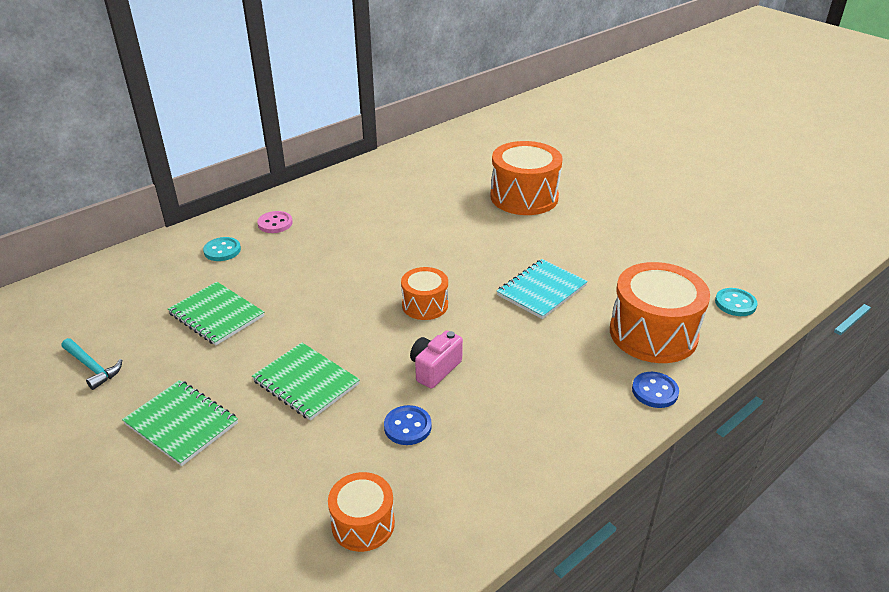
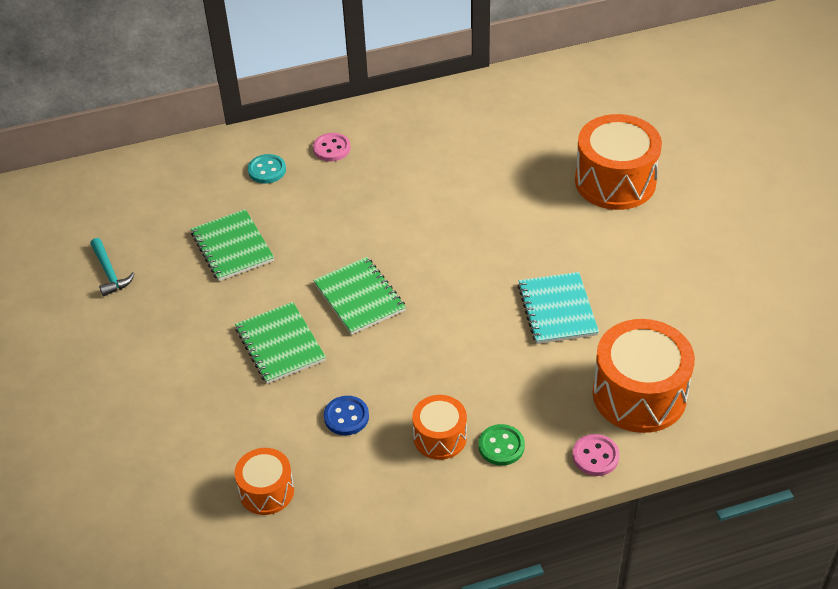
camera: 25 degrees right, 10 degrees up
(181, 424) = (162, 352): green notebook -> green notebook (359, 297)
(425, 305) = (430, 292): orange drum -> orange drum (440, 437)
(435, 369) = (401, 366): pink camera -> none
(541, 290) = (557, 310): turquoise notebook -> turquoise notebook turned 75 degrees counterclockwise
(568, 408) = (501, 446): none -> green button
(654, 391) = (595, 456): blue button -> pink button
(735, 303) = (755, 387): turquoise button -> none

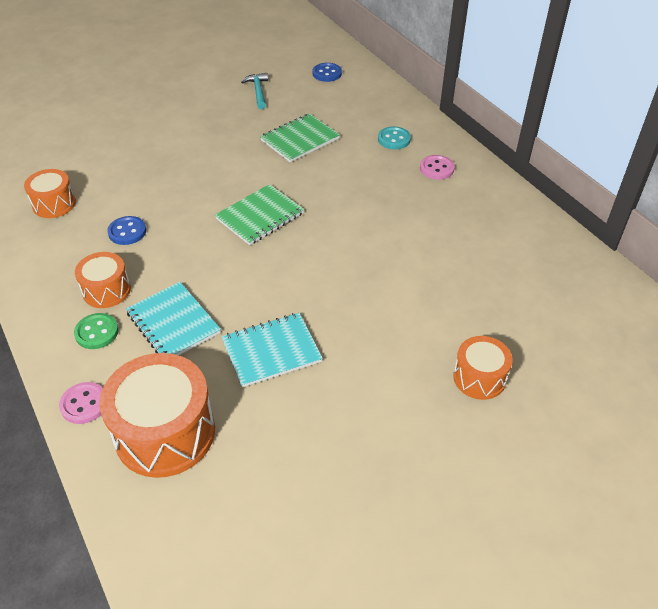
camera: 75 degrees right, 0 degrees up
(103, 203) = (327, 73): none -> blue button
(109, 273) = (258, 91): turquoise hammer -> turquoise hammer turned 120 degrees clockwise
(280, 344) = (200, 183): green notebook -> none
(503, 381) = (173, 323): none -> turquoise notebook
(615, 181) = (479, 378): orange drum -> orange drum, size x0.56

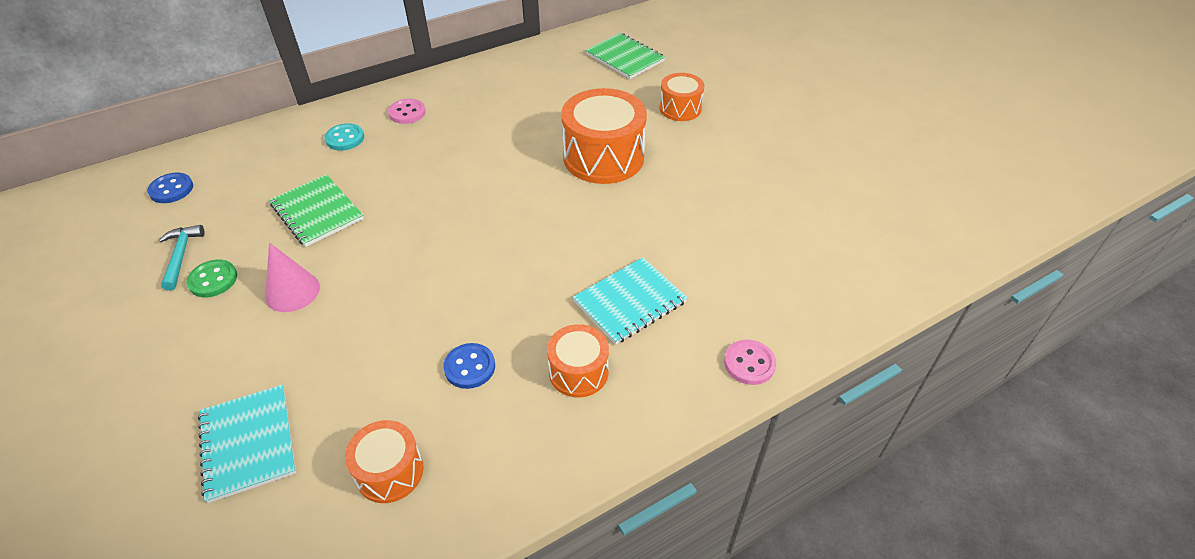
camera: 90 degrees left, 0 degrees up
(97, 332) = (647, 370): green button -> green button (213, 280)
(165, 432) = (770, 292): orange drum -> orange drum (603, 157)
(217, 142) = (292, 291): none -> pink cone
(258, 91) = (181, 256): turquoise hammer -> turquoise hammer turned 90 degrees clockwise
(260, 216) = (460, 241): green notebook -> green notebook (624, 58)
(271, 351) = (663, 224): turquoise notebook -> turquoise notebook (248, 443)

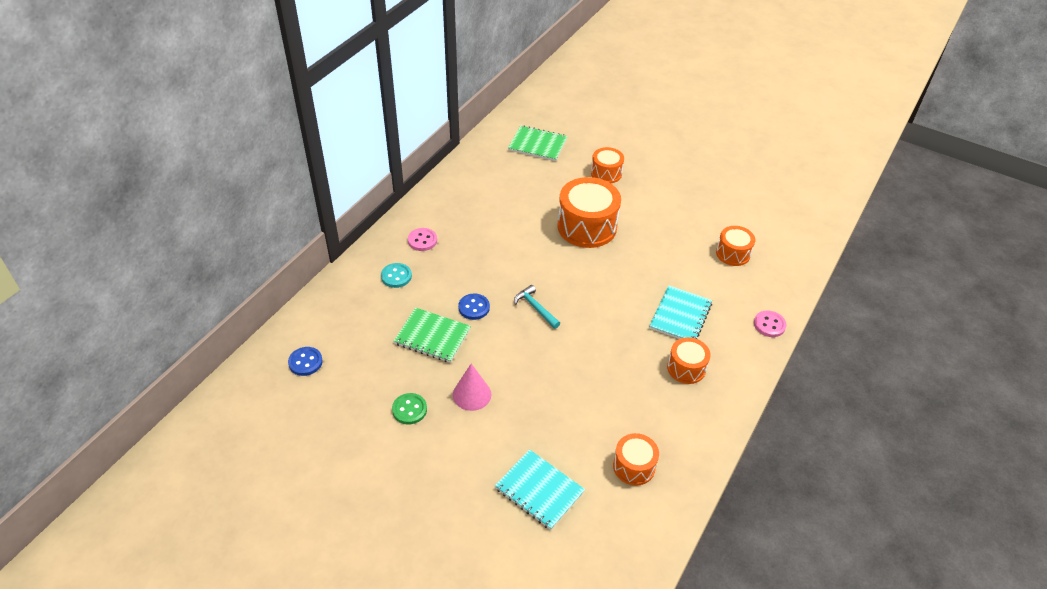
camera: 30 degrees left, 0 degrees up
(181, 256) = (368, 404): turquoise hammer -> turquoise hammer (535, 308)
(469, 367) = (624, 392): blue button -> blue button (474, 307)
(771, 251) = (733, 253): none -> orange drum

